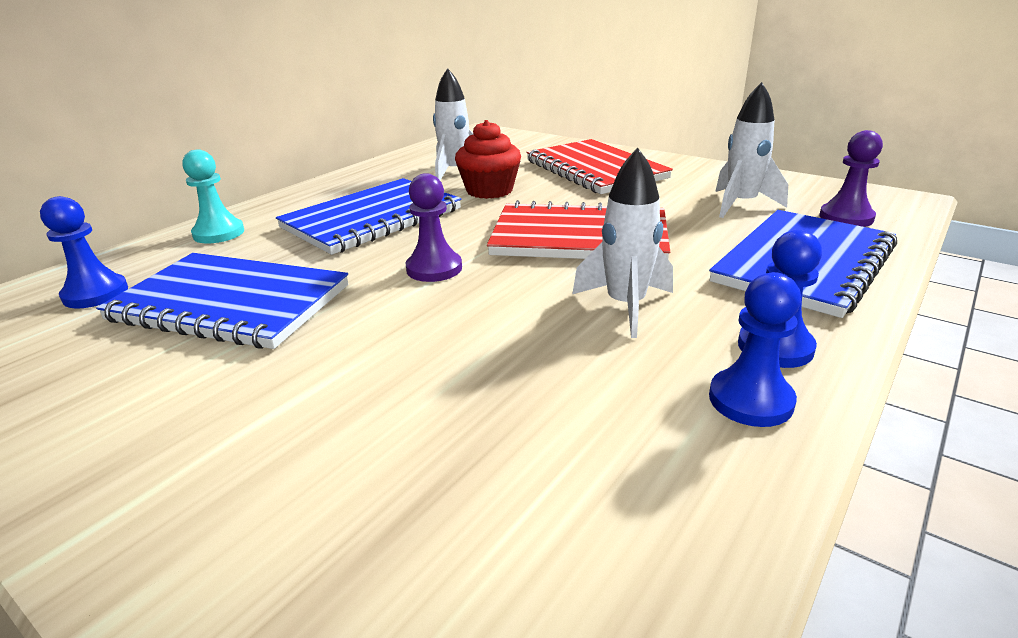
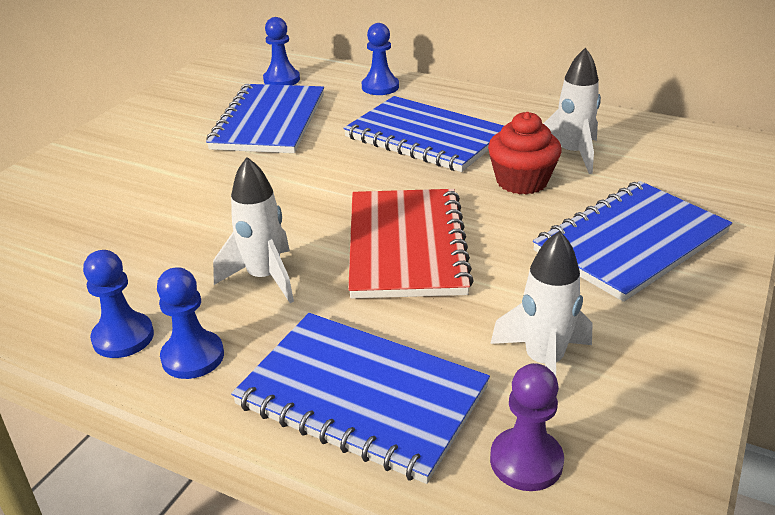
camera: 80 degrees right, 5 degrees up
(219, 233) = (380, 87): turquoise pawn -> blue pawn
(434, 269) = (328, 182): purple pawn -> none
(595, 170) = (631, 242): red notebook -> blue notebook

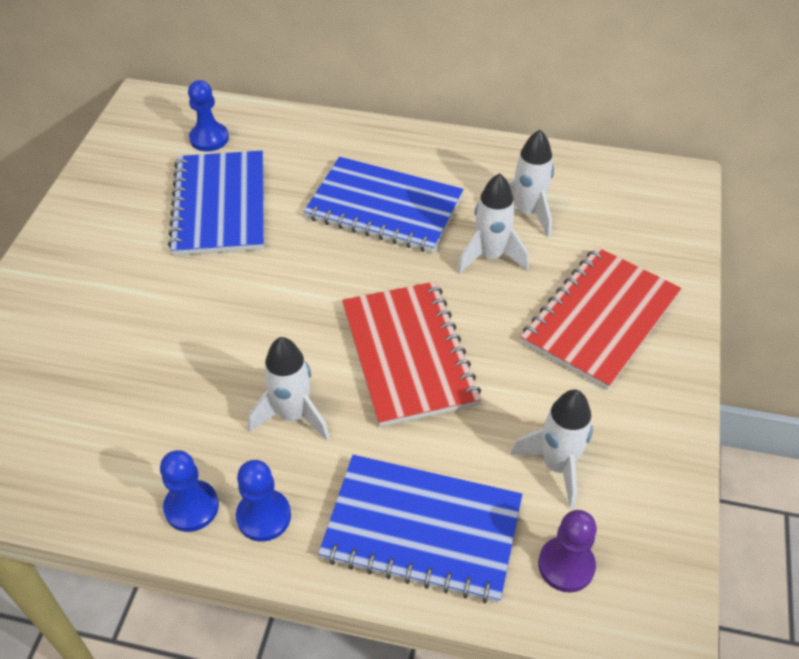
camera: 15 degrees left, 15 degrees up
(380, 87) = (317, 138): blue pawn -> none
(521, 181) = (490, 256): red cupcake -> white rocket
(631, 242) = (600, 319): blue notebook -> red notebook

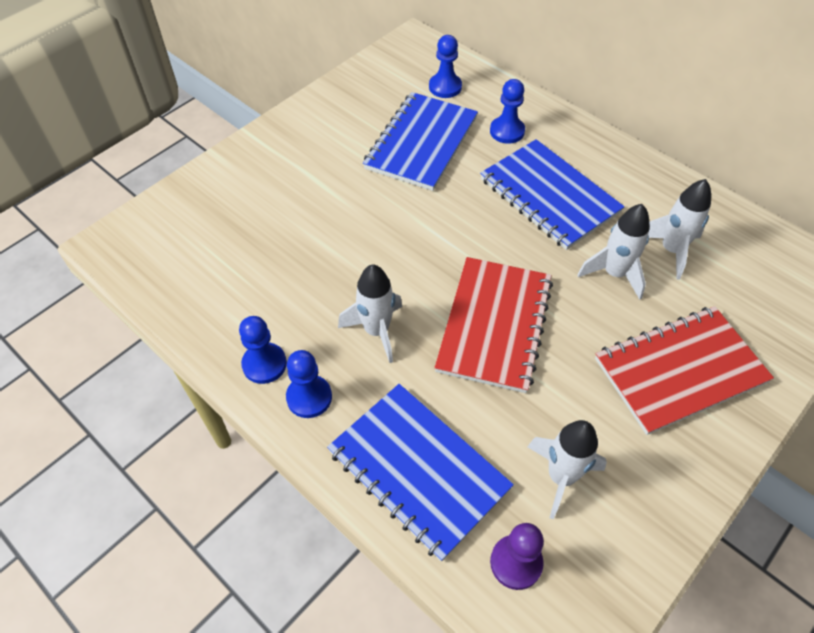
camera: 30 degrees right, 5 degrees up
(303, 160) = (507, 131): none -> blue pawn

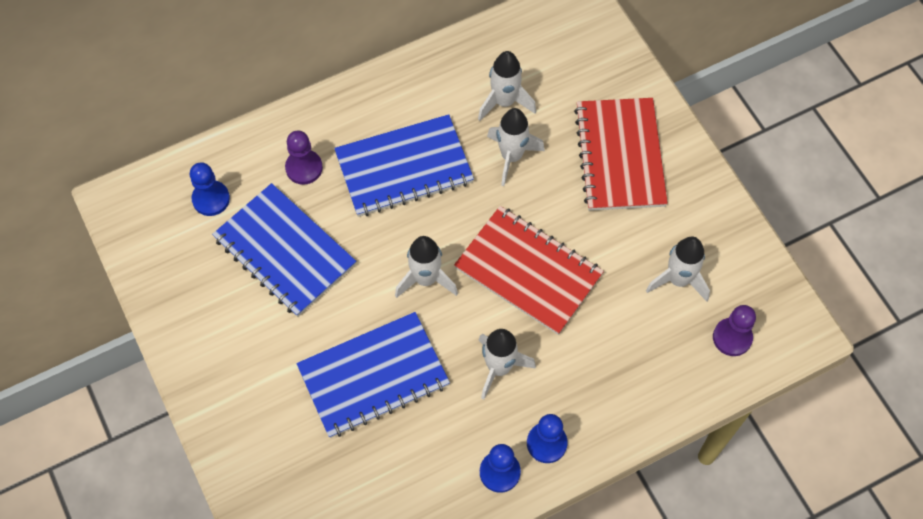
camera: 70 degrees left, 10 degrees up
(418, 470) = (640, 379): blue notebook -> blue notebook (373, 376)
(444, 245) = (426, 279): none -> white rocket
(507, 131) = (304, 168): blue pawn -> purple pawn

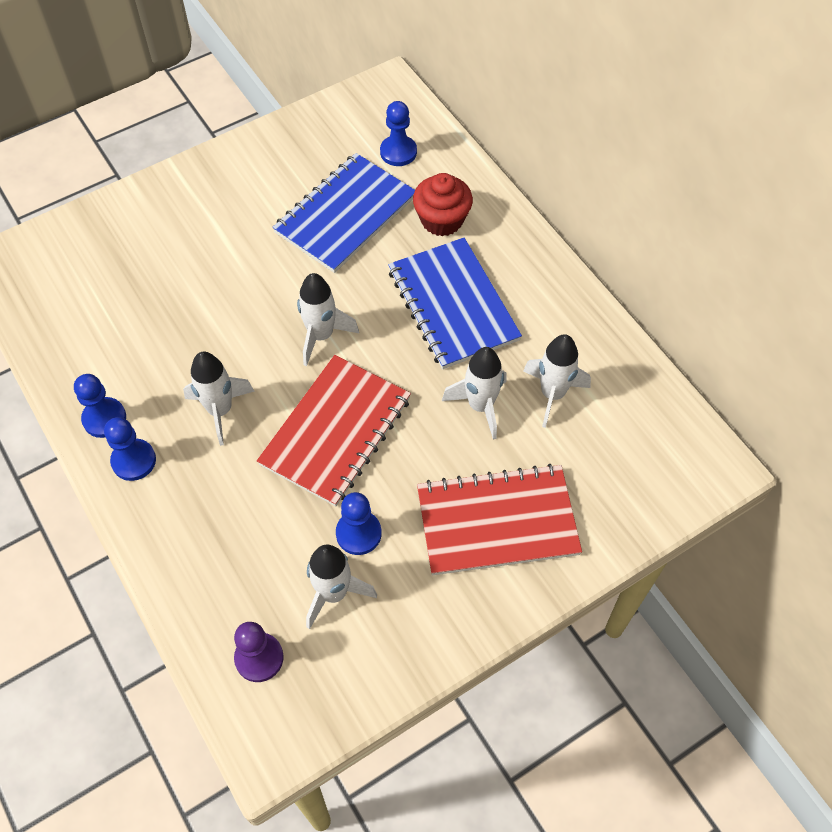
camera: 85 degrees right, 5 degrees down
(304, 168) = (442, 220): purple pawn -> red cupcake
(373, 376) = (212, 300): blue notebook -> none
(626, 258) = (358, 533): none -> blue pawn

